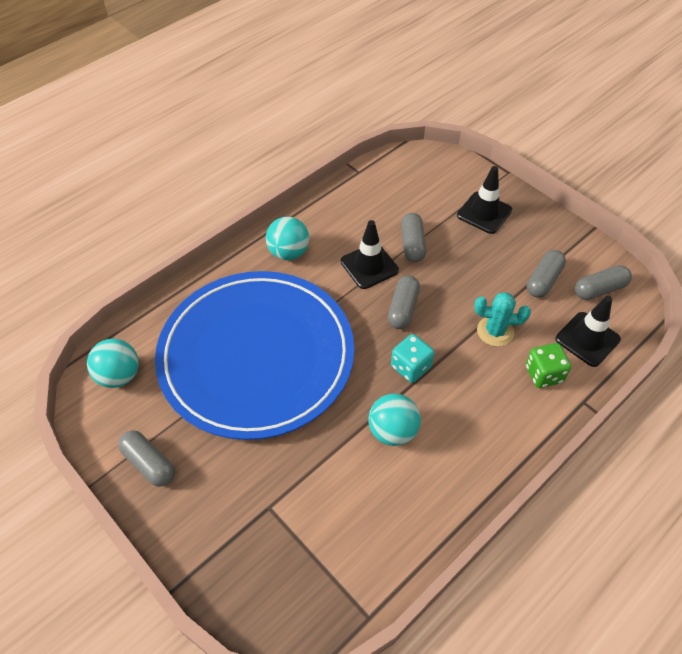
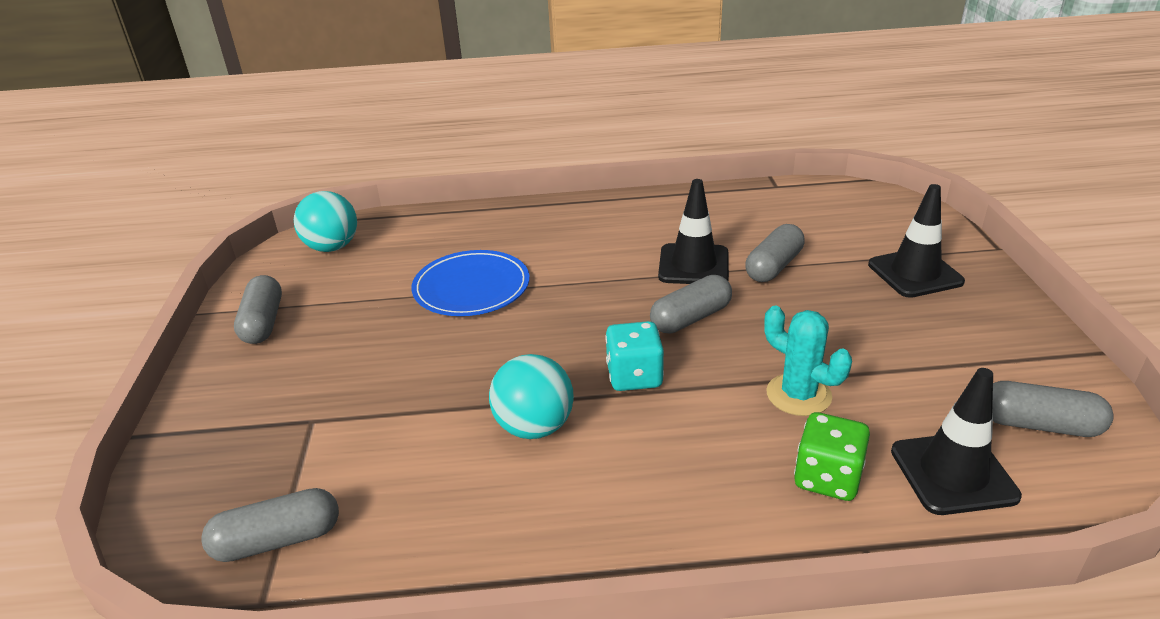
camera: 40 degrees right, 20 degrees down
(256, 356) = (471, 287): blue plate -> blue plate, size x0.44
(289, 252) = (613, 221): turquoise ball -> none
(543, 280) = (941, 374): grey capsule -> grey capsule (278, 540)

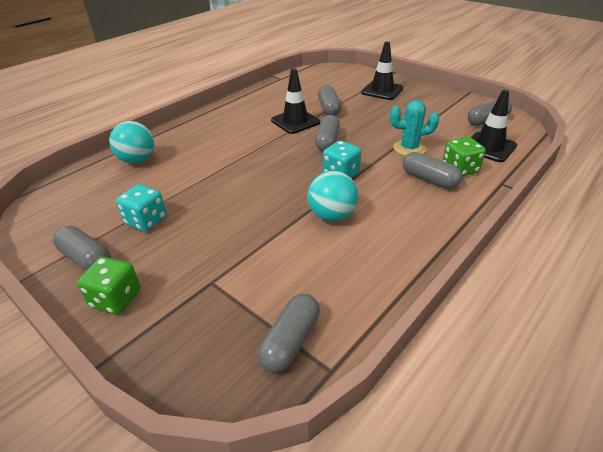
camera: 45 degrees left, 5 degrees up
(227, 381) = (116, 299): none -> green dice
(332, 247) = (67, 199): turquoise ball -> turquoise ball (137, 160)
(356, 311) = (146, 221): none -> turquoise dice
(471, 287) = (199, 178): blue plate -> none
(748, 462) = (429, 179): none -> grey capsule

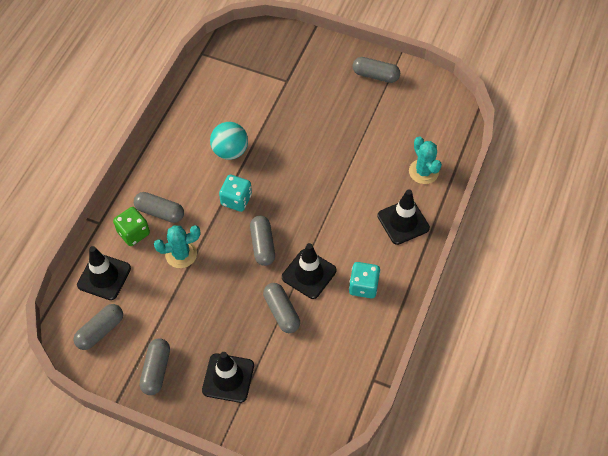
camera: 160 degrees right, 20 degrees up
(116, 299) = (334, 58): green dice -> none
(137, 160) = (423, 171): turquoise ball -> turquoise cactus
(146, 221) = (362, 112): turquoise dice -> turquoise dice (363, 286)
(191, 134) = (403, 222): none -> black traffic cone
(290, 341) = (226, 61): grey capsule -> grey capsule (156, 370)

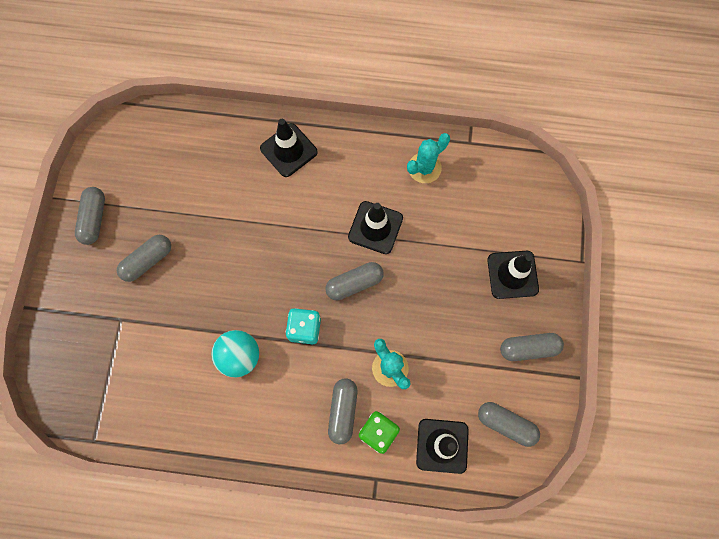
camera: 105 degrees left, 15 degrees up
(281, 312) = (426, 243): grey capsule -> grey capsule (147, 261)
(363, 286) = (374, 172): turquoise dice -> none
(423, 171) = (220, 142): turquoise cactus -> turquoise cactus (424, 168)

